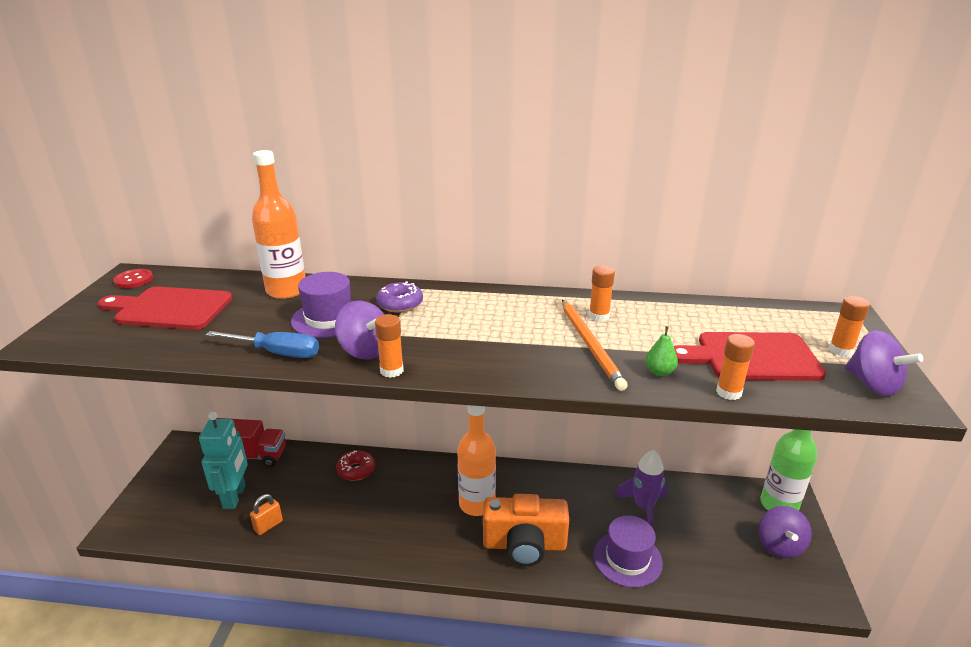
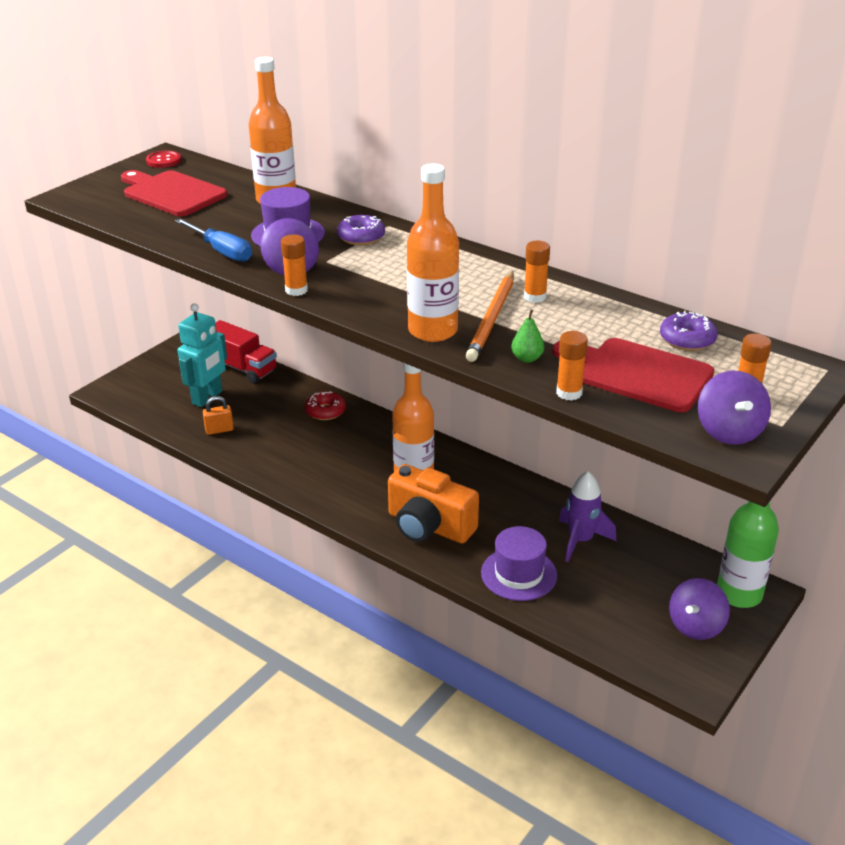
camera: 30 degrees right, 5 degrees up
(556, 372) = (433, 331): none -> orange bottle
(744, 318) = (687, 339): none -> purple donut

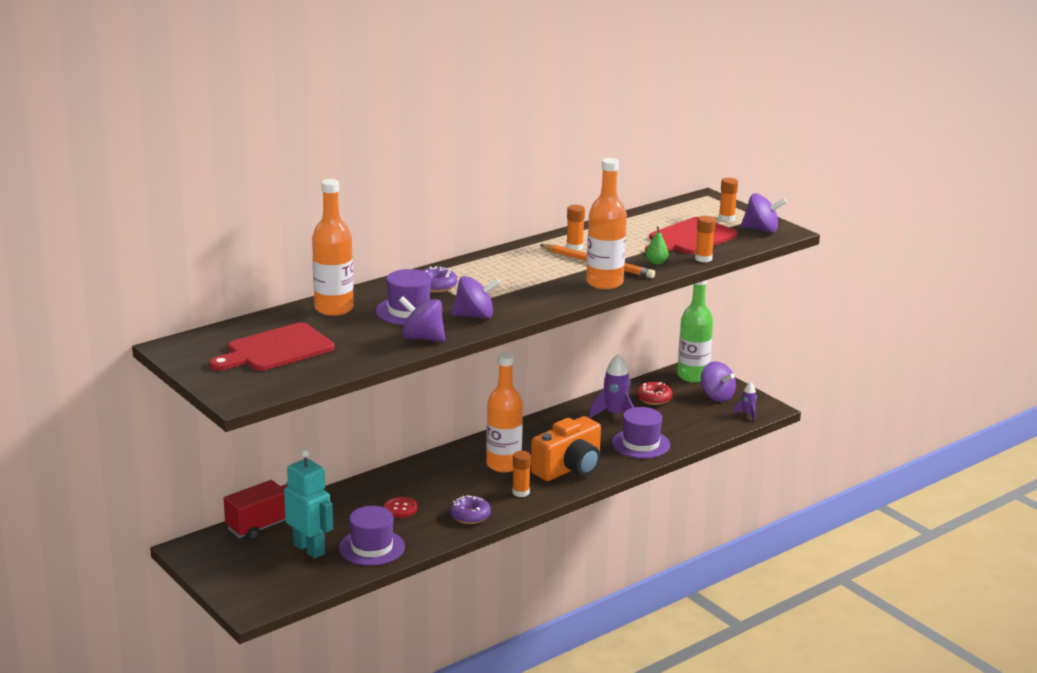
camera: 75 degrees left, 10 degrees down
(163, 161) = (187, 348): red button -> red button (400, 509)
(219, 430) = (372, 547): orange padlock -> purple hat
(222, 251) = (422, 338): blue screwdriver -> purple spinning top
(296, 290) = (514, 318): orange glue stick -> orange glue stick (520, 492)
(325, 411) = (377, 490): red donut -> red donut (654, 398)
(664, 665) = (747, 414): none -> purple rocket
(687, 339) = (656, 219): purple donut -> purple donut (470, 516)

